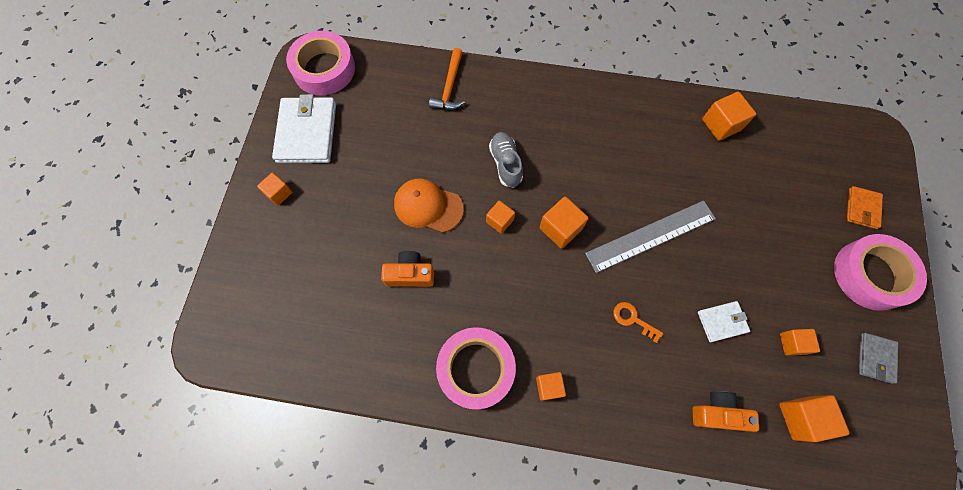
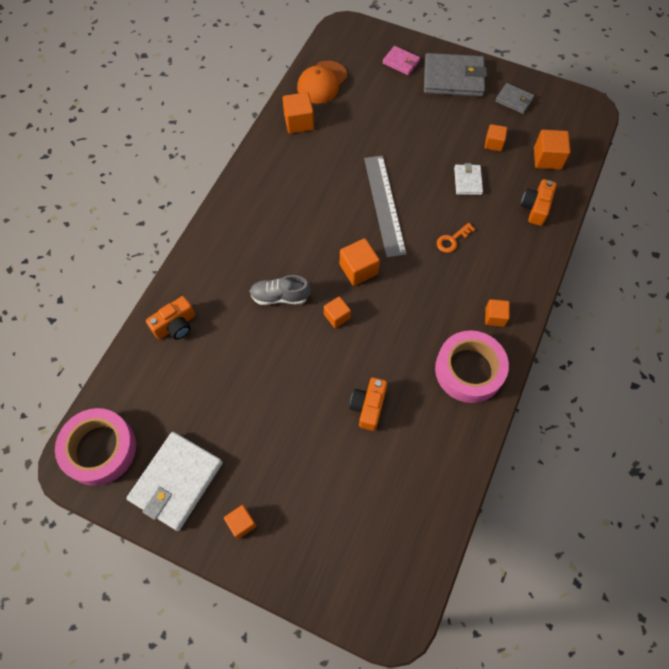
camera: 75 degrees left, 5 degrees down
(307, 133) = (176, 481): white wallet -> white wallet turned 75 degrees counterclockwise
(428, 206) = (303, 375): orange cap -> orange cap (322, 82)
(450, 87) = (175, 325): orange hammer -> orange camera
(862, 208) = (401, 62): orange wallet -> pink wallet
(870, 275) = (453, 78): pink tape -> grey wallet

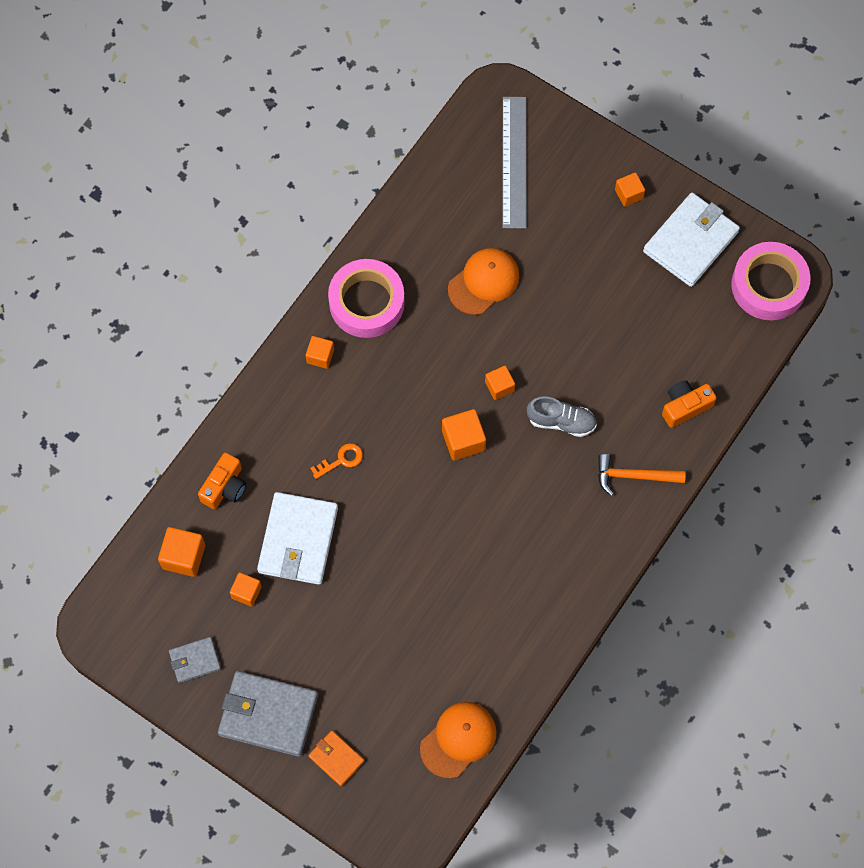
camera: 170 degrees left, 5 degrees up
(215, 264) = (634, 476): none -> orange hammer
(299, 122) = (502, 673): orange cube -> none
(368, 407) = (484, 282): orange camera -> orange cap
(384, 205) = (413, 523): grey ruler -> grey ruler (514, 162)
(401, 62) = (336, 758): pink wallet -> orange wallet
(467, 181) = (298, 540): white wallet -> white wallet, size x1.91
(514, 100) = (195, 660): grey wallet -> grey wallet turned 60 degrees counterclockwise

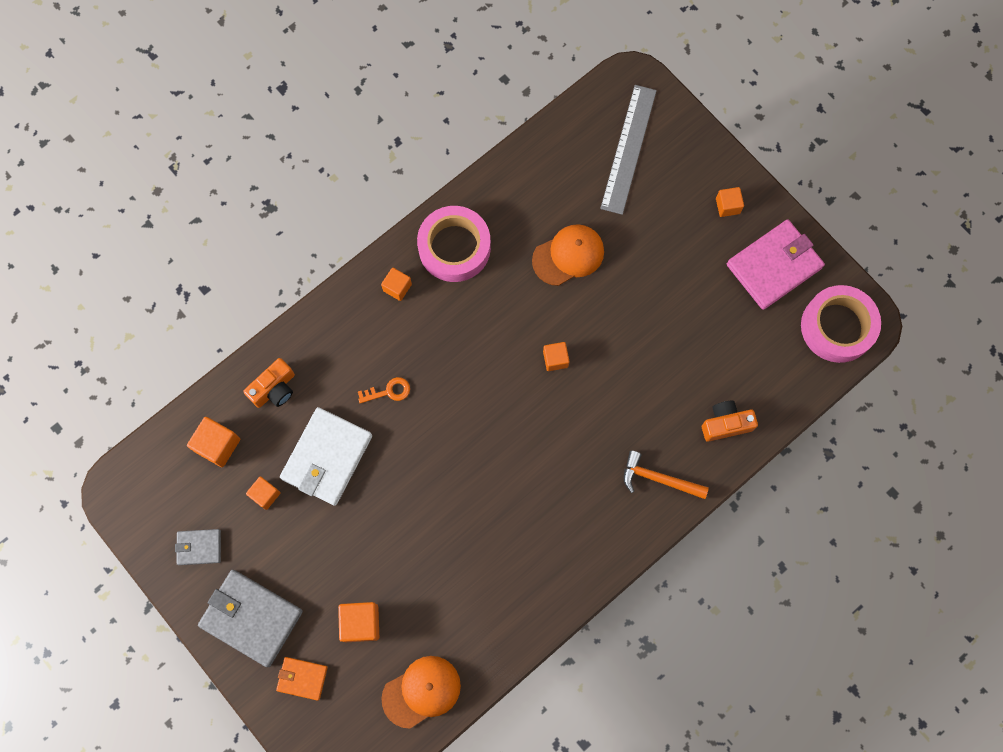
camera: 15 degrees right, 5 degrees up
(336, 758) = (302, 678): orange wallet -> orange wallet turned 45 degrees counterclockwise
(463, 440) = (507, 402): orange cube -> orange cube (361, 623)
(561, 421) = (604, 408): grey shoe -> none
(690, 242) = (774, 266): white wallet -> pink wallet

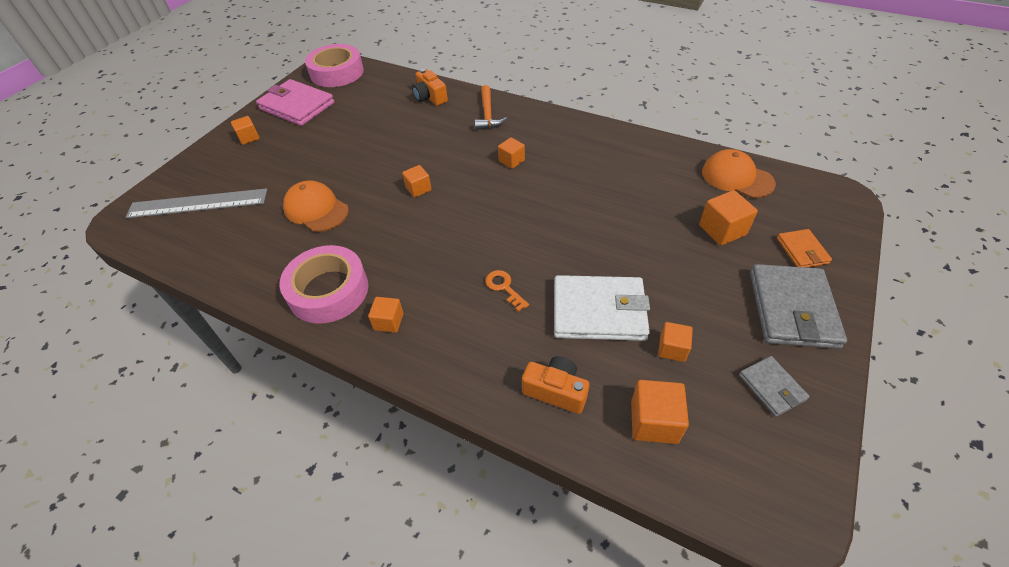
camera: 110 degrees left, 25 degrees down
(558, 469) = (511, 161): none -> orange cube

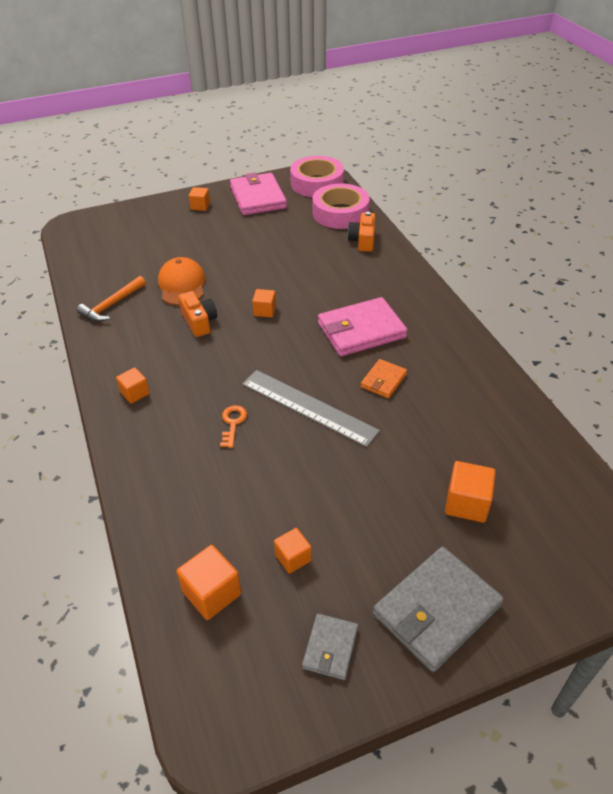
camera: 40 degrees right, 5 degrees down
(198, 204) = (120, 238): grey ruler -> grey ruler (308, 407)
(328, 290) = (125, 347): pink tape -> pink tape (340, 213)
(488, 114) = (392, 280): orange hammer -> orange hammer (112, 305)
(511, 161) = (361, 330): orange cube -> pink wallet
(555, 391) = (176, 518): orange camera -> orange camera (199, 322)
(598, 311) = (276, 489): white wallet -> none
(737, 177) = (549, 470): orange cap -> none
(802, 251) = (520, 574): orange wallet -> orange wallet (383, 380)

